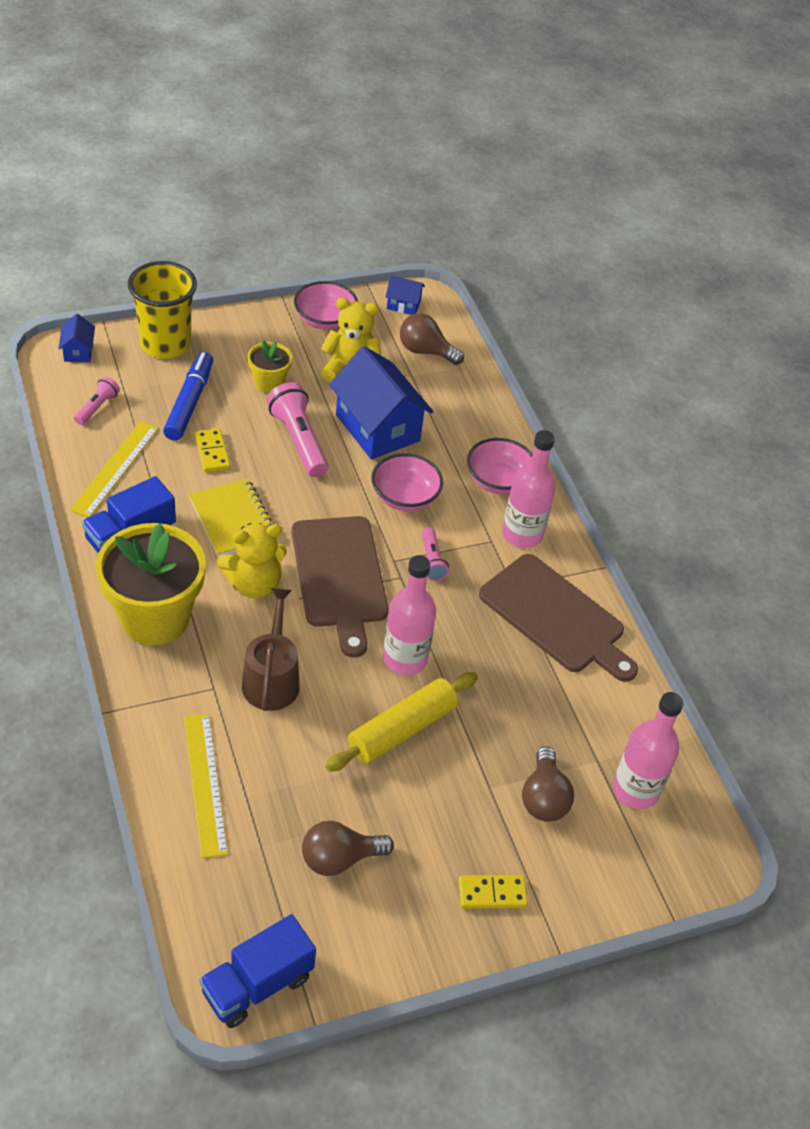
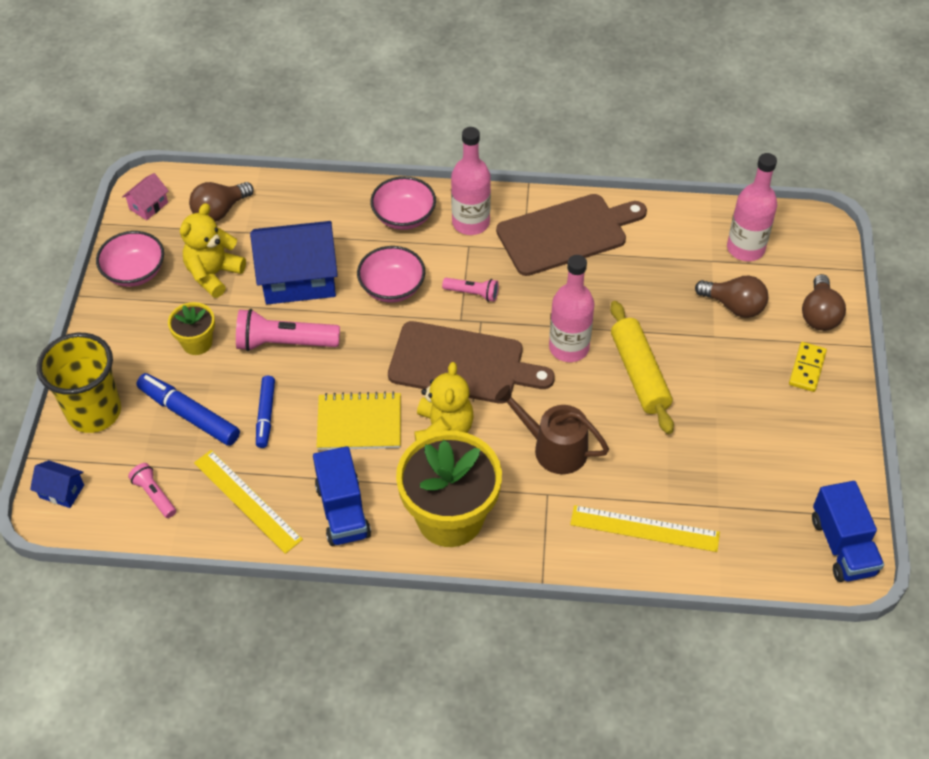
camera: 60 degrees left, 5 degrees up
(212, 452) = (266, 415): yellow domino -> blue marker
(339, 858) = (747, 456): brown light bulb -> brown light bulb (819, 314)
(403, 305) = (148, 206): blue house -> pink house

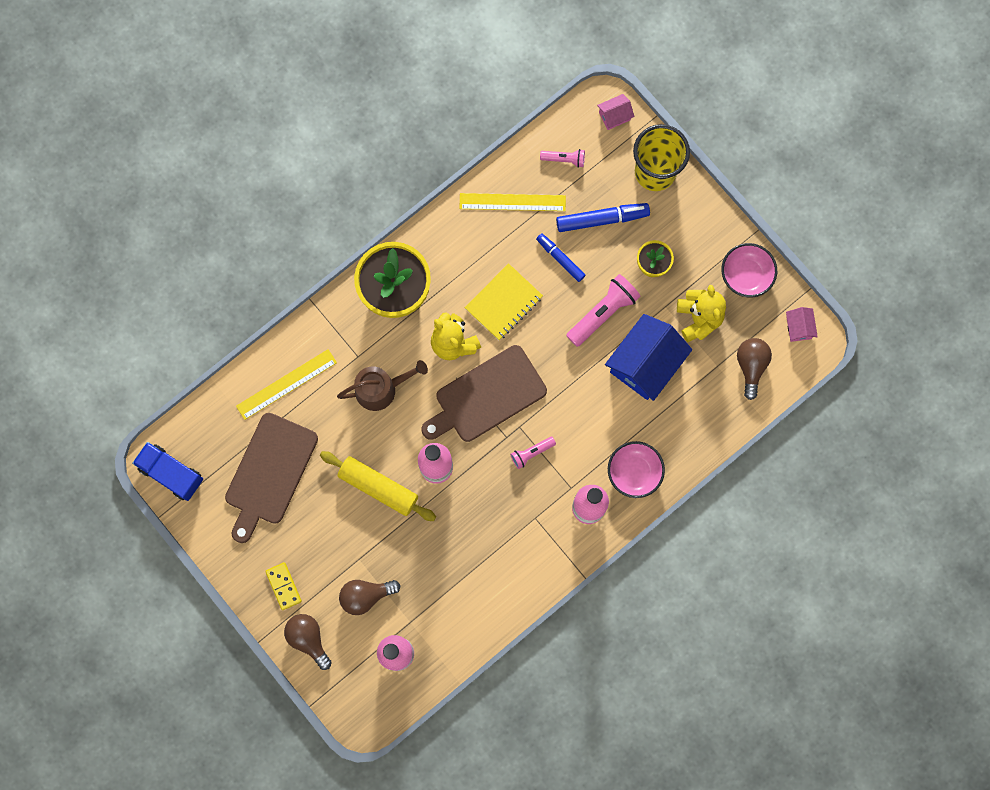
camera: 135 degrees right, 25 degrees up
(62, 491) = (614, 116): blue house -> pink house
(343, 511) = (456, 244): blue truck -> none
(392, 287) = (583, 411): pink bowl -> none
(566, 234) = (520, 557): brown cutting board -> brown cutting board (269, 473)

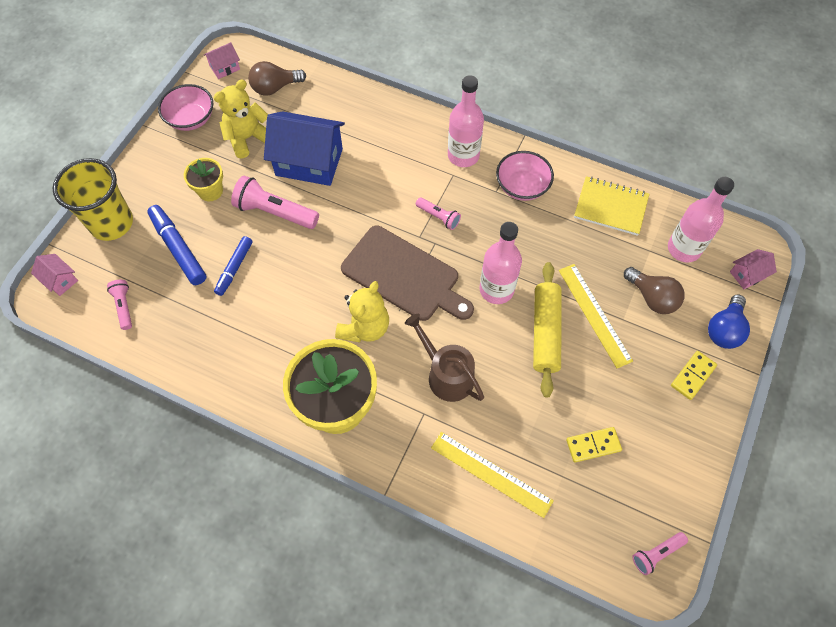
camera: 115 degrees left, 15 degrees down
(171, 473) = (656, 553): blue truck -> pink flashlight
(269, 473) = (593, 445): brown cutting board -> yellow domino
(308, 639) = (724, 330): brown light bulb -> blue light bulb
(346, 694) = (747, 275): none -> pink house
(503, 303) = (302, 299): yellow notebook -> yellow notebook (610, 207)
(512, 202) = (189, 335): yellow ruler -> yellow ruler (594, 314)
(634, 472) = (412, 134): pink bowl -> pink bowl (522, 186)

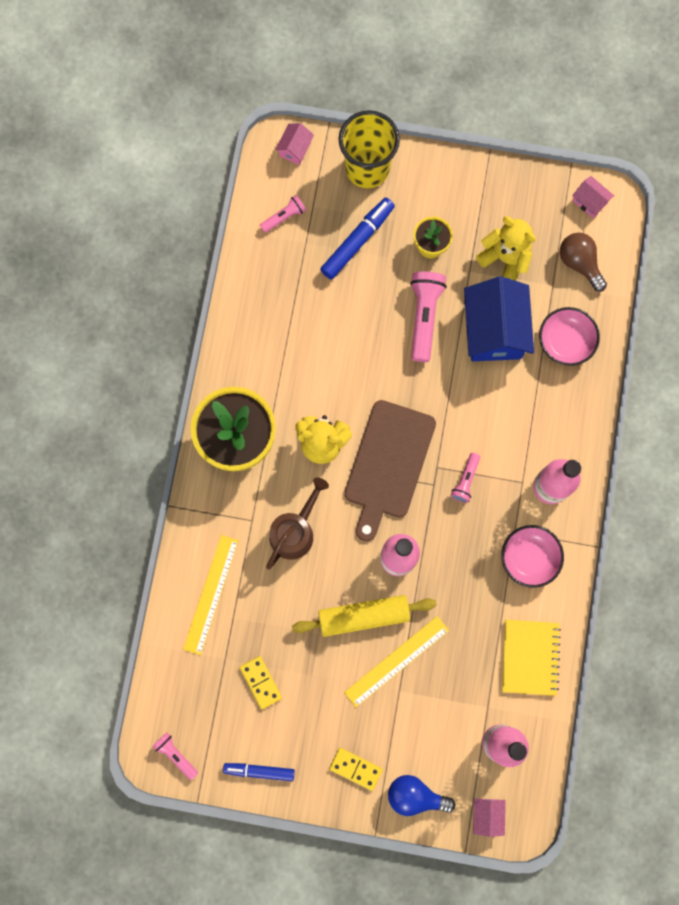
camera: 75 degrees right, 15 degrees up
(191, 119) = (512, 193): pink bowl -> pink bowl (565, 342)
(234, 268) = (351, 301): blue marker -> blue marker (259, 771)
(652, 297) = (431, 717): brown light bulb -> none
(747, 275) = (487, 814): pink house -> pink house turned 45 degrees clockwise

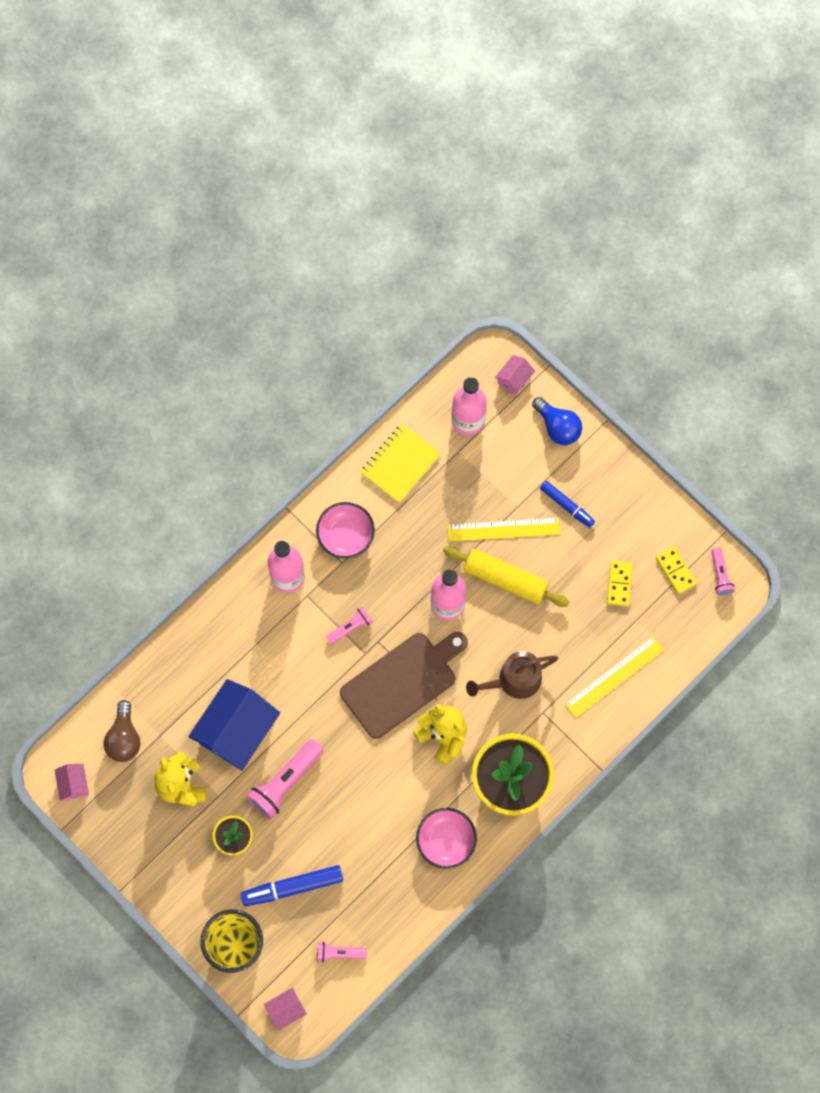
camera: 145 degrees left, 5 degrees down
(259, 771) = (663, 521): blue marker -> blue marker (567, 506)
(355, 768) = (589, 474): yellow domino -> yellow domino (675, 571)
(565, 342) = (187, 682): pink bowl -> pink bowl (446, 841)

